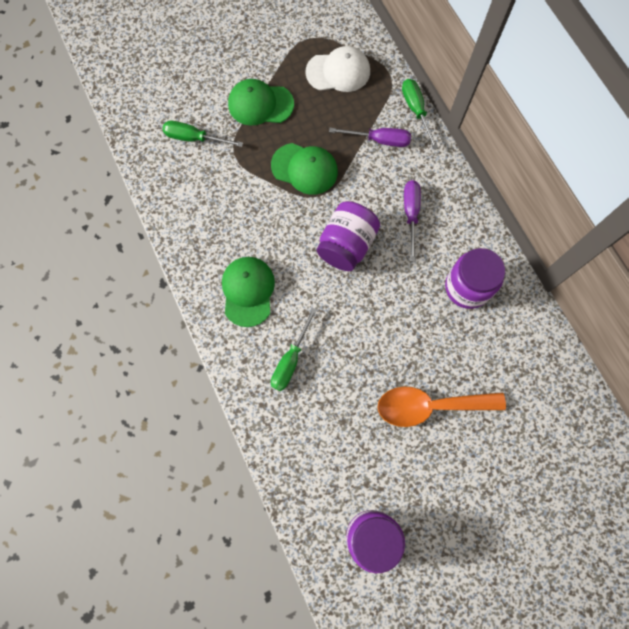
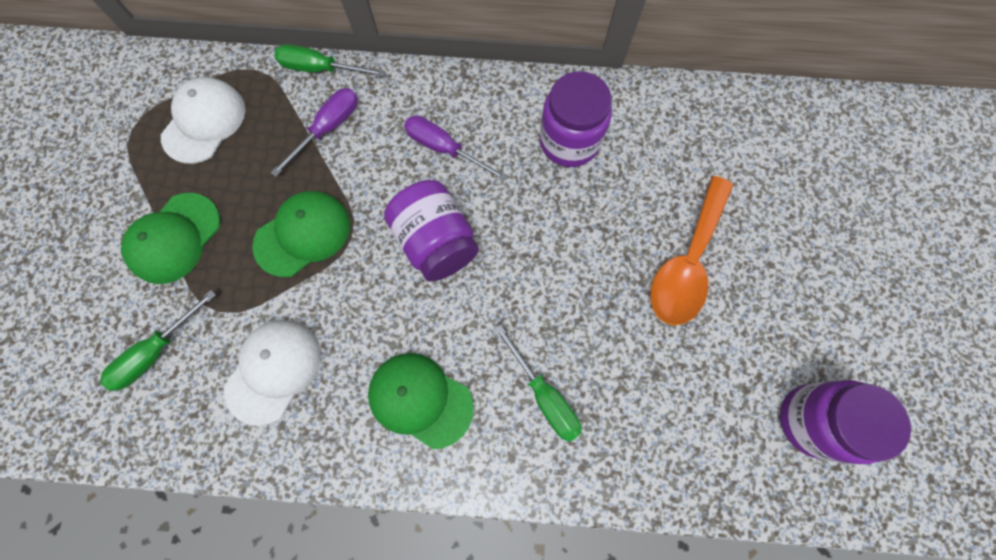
camera: 60 degrees left, 0 degrees up
(219, 203) = (274, 370): none -> white cap

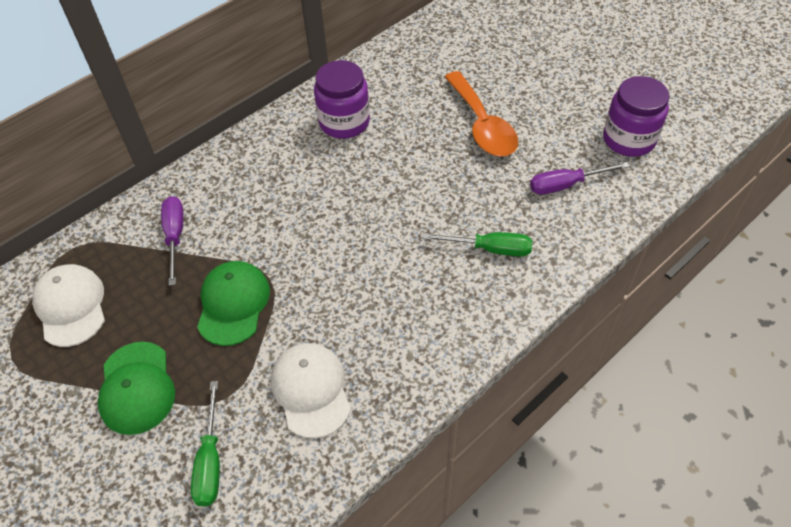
camera: 45 degrees left, 20 degrees down
(320, 69) = (126, 210): green screwdriver -> none
(420, 399) = (424, 316): green cap -> none
(436, 242) = (329, 233): purple jar -> none
(444, 149) = (271, 185): purple screwdriver -> purple screwdriver (566, 185)

